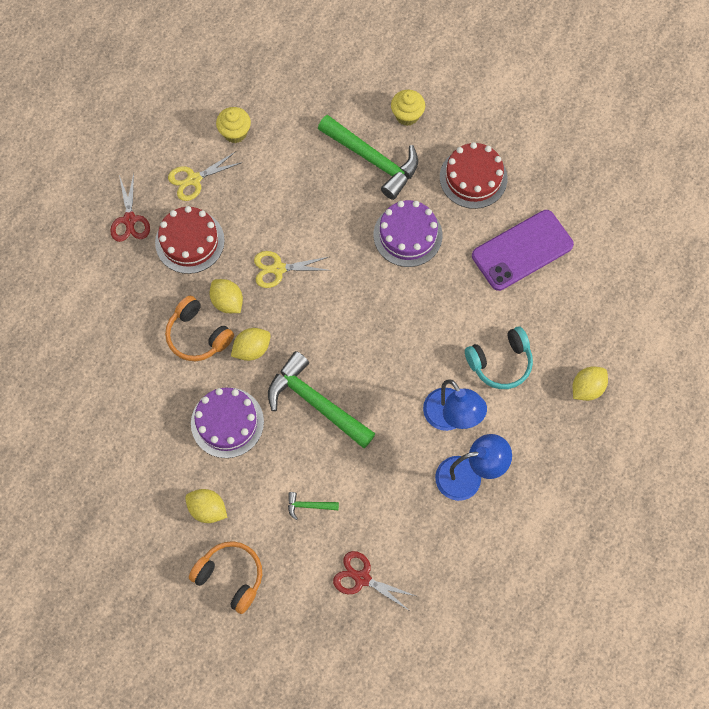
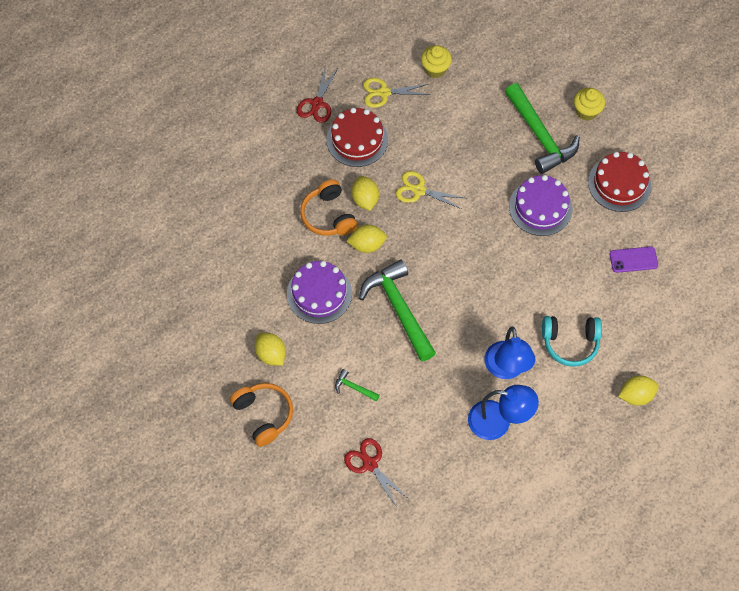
camera: 25 degrees right, 5 degrees down
(522, 250) = (633, 259): purple phone -> purple phone, size x0.52

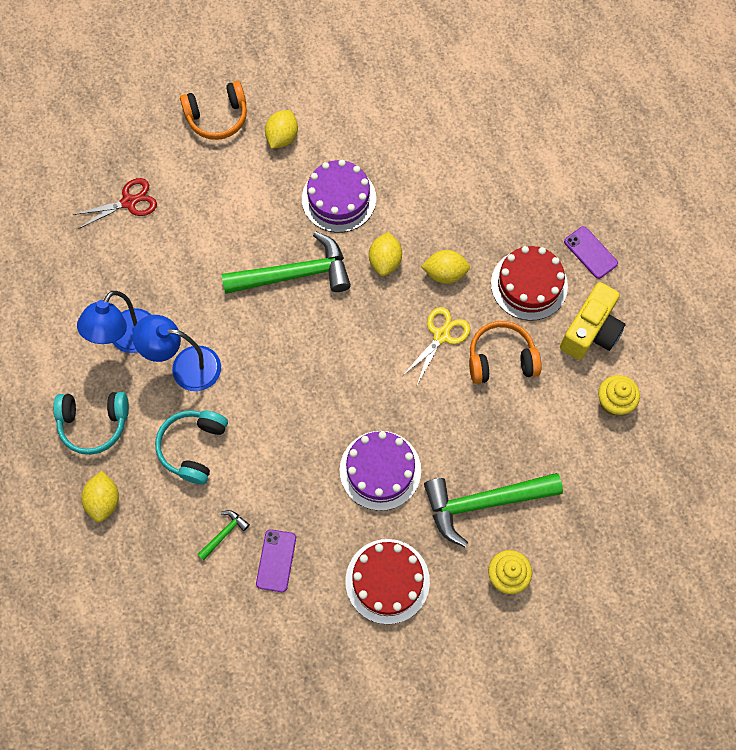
camera: 105 degrees right, 5 degrees up
(271, 354) = (282, 137): yellow lemon -> yellow lemon turned 45 degrees counterclockwise
(317, 104) = (590, 252): red scissors -> purple phone
(328, 216) = (433, 230): orange headphones -> orange headphones (501, 359)
(354, 387) = (218, 207): green hammer -> green hammer (224, 533)
(384, 92) = (590, 331): yellow scissors -> yellow camera
(577, 424) = (94, 423): none -> turquoise headphones

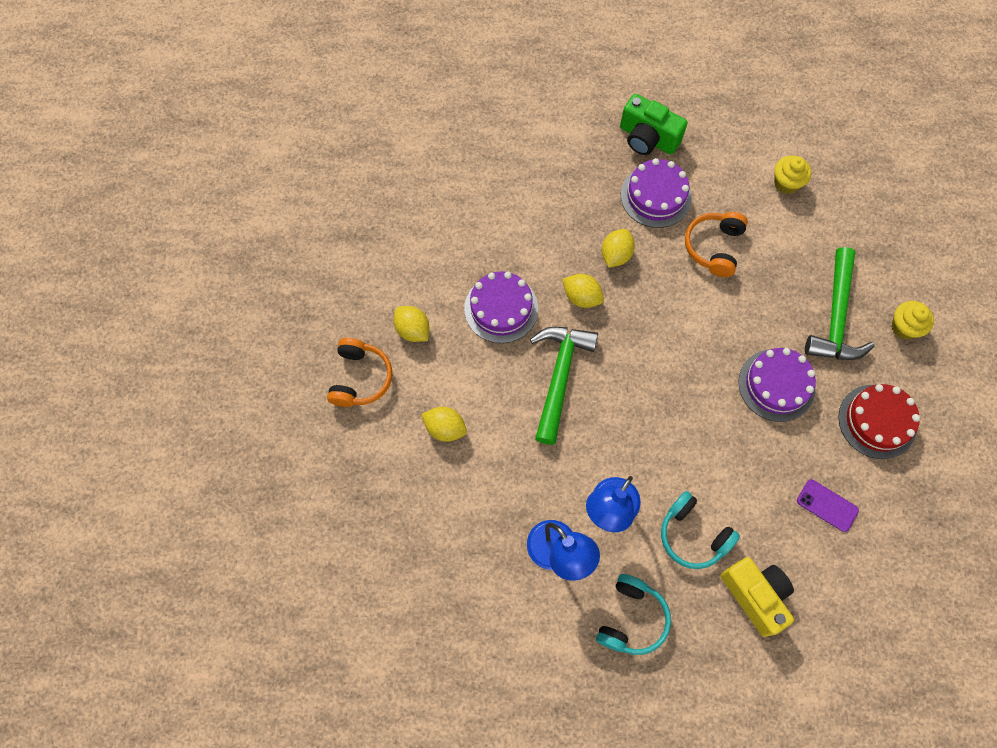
camera: 65 degrees left, 0 degrees up
(104, 500) = (713, 638): yellow lemon -> yellow lemon (445, 428)
(129, 202) = (410, 496): red scissors -> none
(224, 533) = (786, 540): green hammer -> none
(441, 335) = (673, 283): yellow scissors -> none
(529, 284) = (656, 196): red cake -> purple cake
(590, 252) = (647, 138): purple phone -> green camera
(590, 331) = (718, 171): yellow camera -> yellow camera (755, 595)

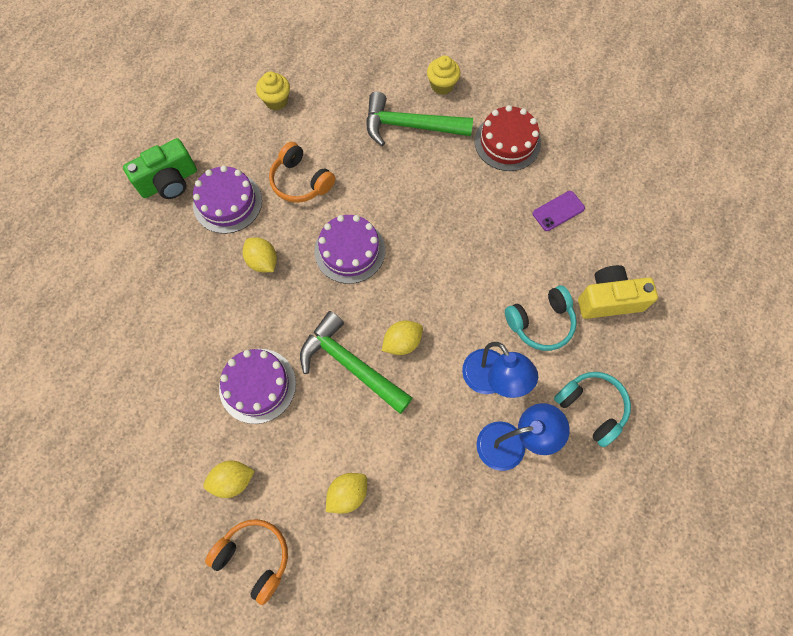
camera: 65 degrees left, 0 degrees up
(581, 297) = (286, 309): yellow lemon -> yellow lemon (402, 342)
(776, 385) = (444, 196): purple cake -> purple cake (349, 251)
(836, 317) = (409, 126): green hammer -> green hammer turned 150 degrees clockwise

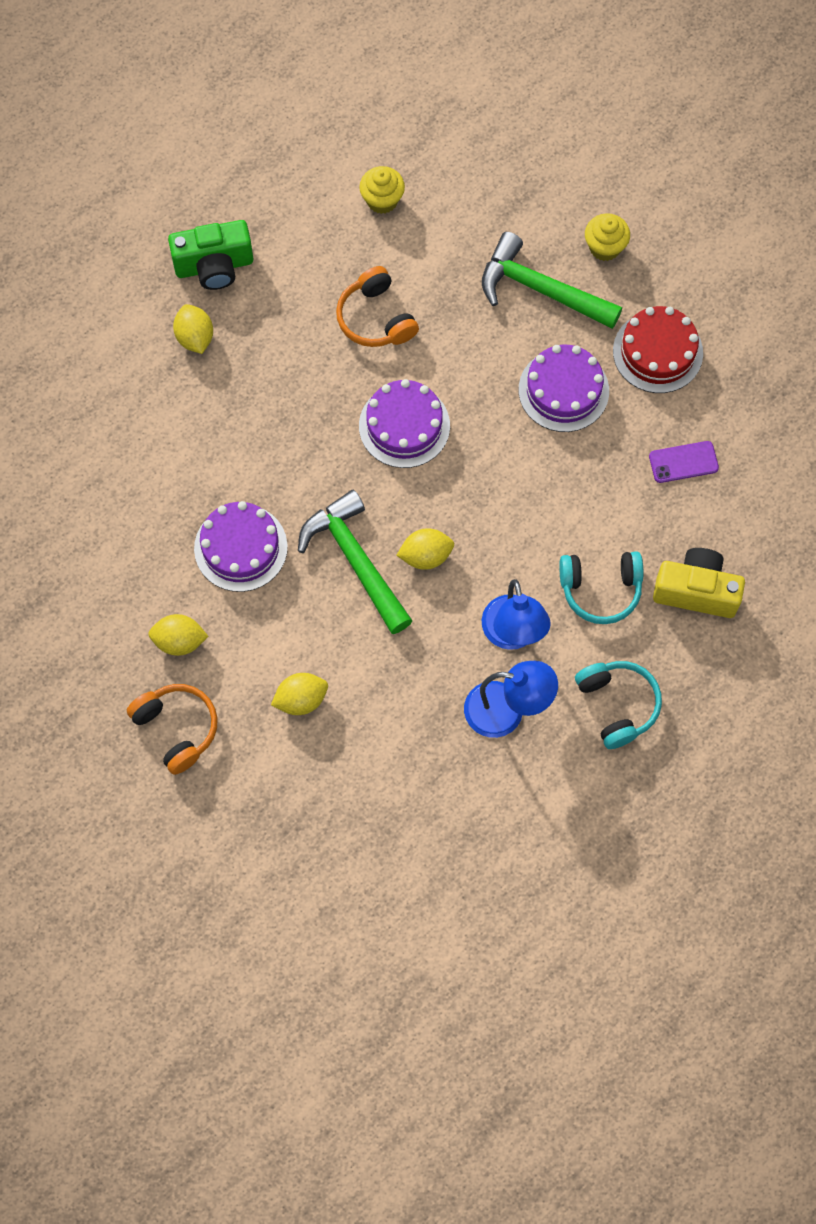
camera: 20 degrees right, 0 degrees up
(227, 202) = (277, 316): purple cake -> purple cake (563, 390)
(263, 261) = (295, 404): yellow lemon -> yellow lemon (195, 337)

